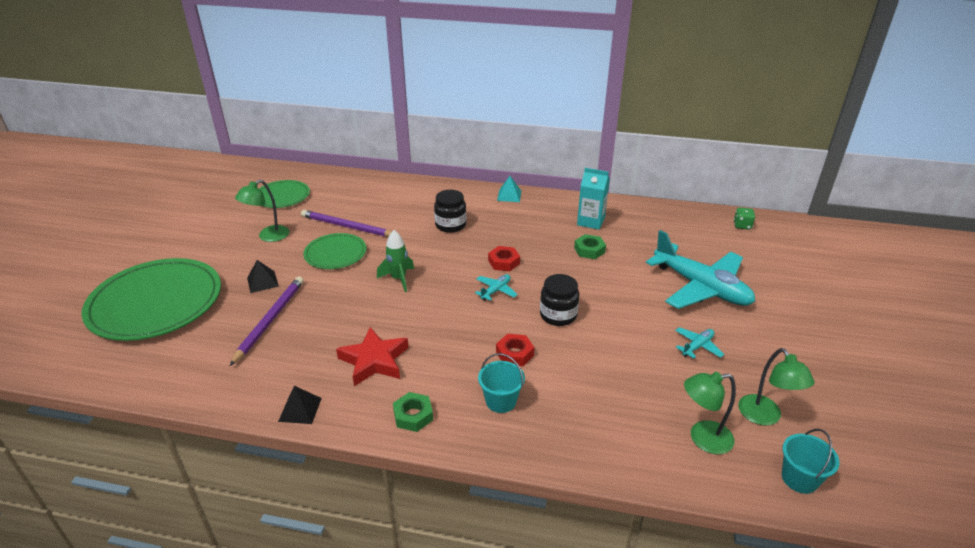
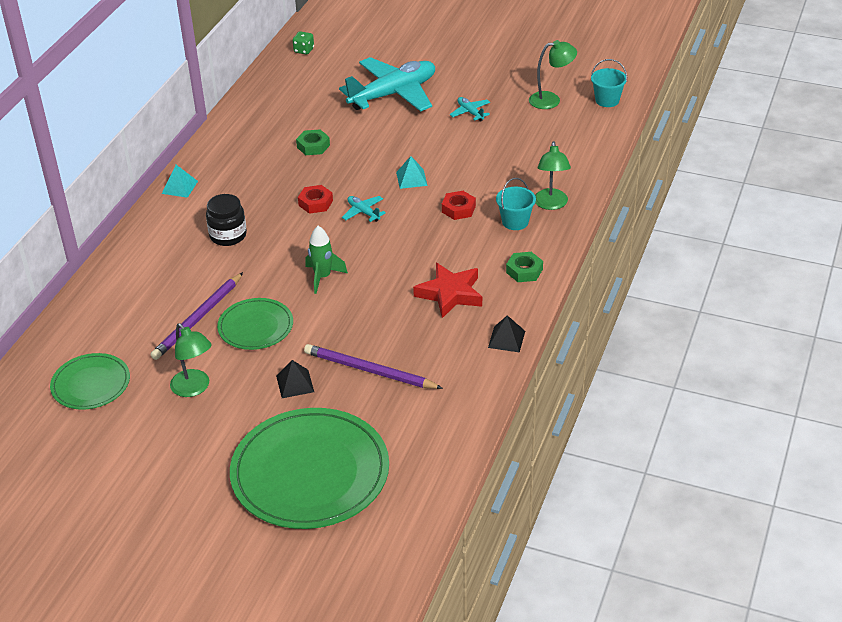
camera: 80 degrees left, 5 degrees up
(558, 315) = (411, 178): black jar -> turquoise pyramid
(590, 221) = (260, 137): turquoise carton -> none
(702, 438) = (568, 131): green lamp -> green lamp (551, 204)

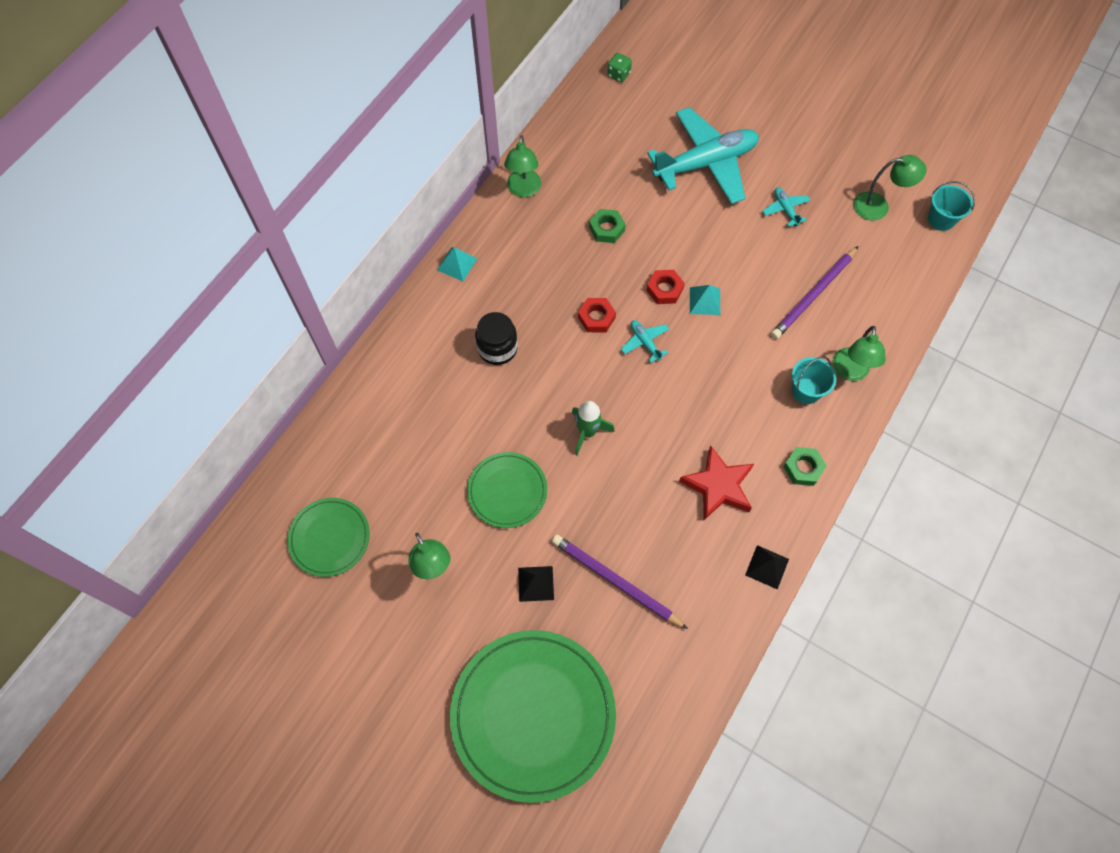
camera: 10 degrees right, 25 degrees up
(198, 319) = (450, 466): purple pencil -> purple pencil (814, 295)
(232, 132) = (523, 190): none -> green lamp
(458, 209) = (748, 358): red nut -> red nut (664, 289)

